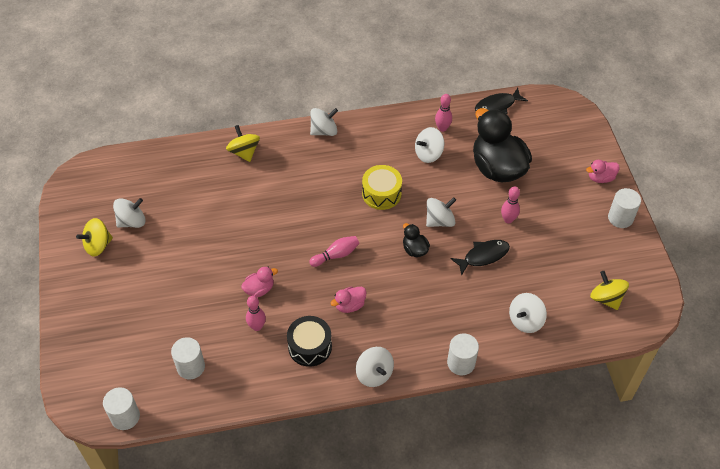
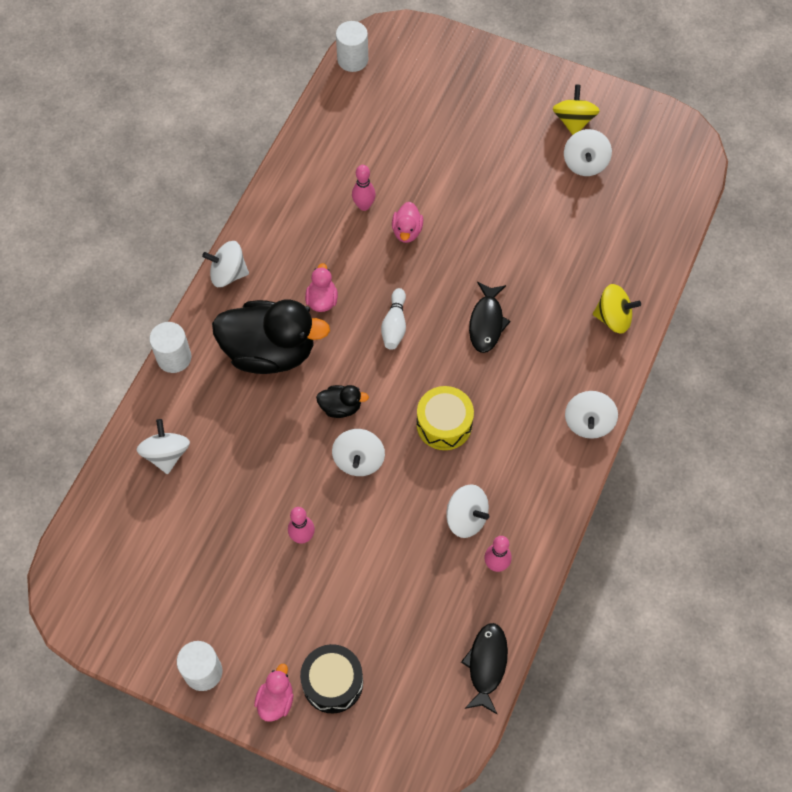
camera: 125 degrees right, 10 degrees up
(191, 367) = (363, 130): white cylinder -> none
(310, 347) = (304, 237): black drum -> black drum (332, 682)
(336, 255) = (394, 325): pink bowling pin -> white bowling pin
(428, 154) = (466, 518): white spinning top -> white spinning top turned 120 degrees clockwise
(483, 256) = (276, 472): black fish -> black fish (486, 322)
(497, 168) = (385, 584): black duck -> black duck (270, 351)
(606, 298) = (121, 560): yellow spinning top -> none

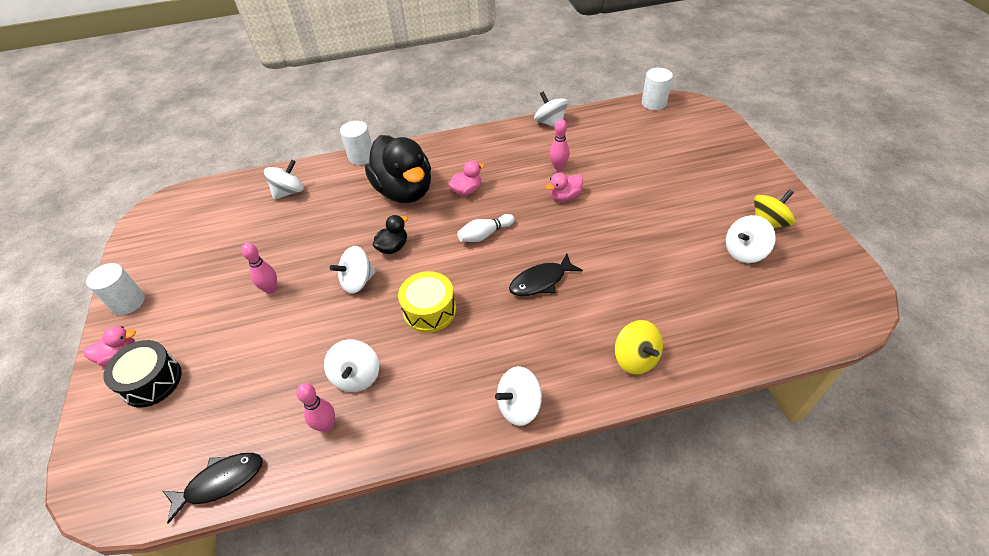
camera: 55 degrees right, 15 degrees down
(228, 274) = (442, 143): white spinning top -> white spinning top (550, 123)
(341, 407) = (393, 247): black duck -> black duck turned 105 degrees counterclockwise

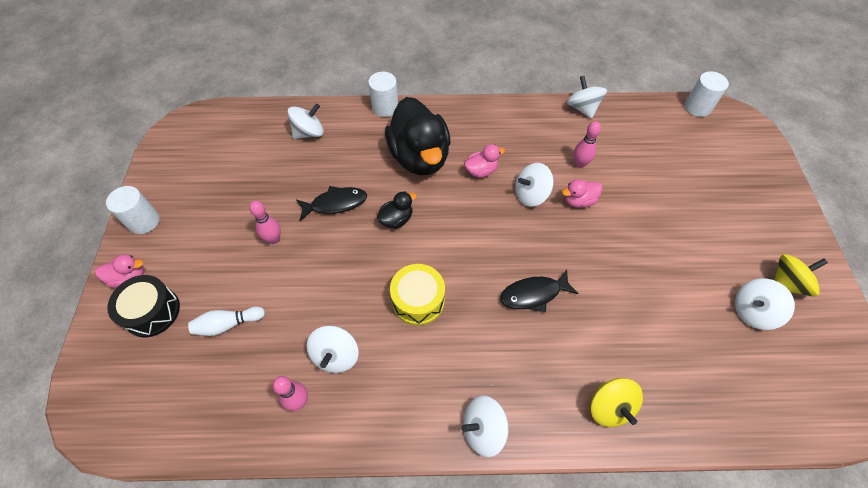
camera: 10 degrees right, 10 degrees up
(220, 482) = (195, 434): black fish -> black fish (335, 204)
(357, 281) = (356, 250): white spinning top -> white spinning top (531, 195)
(485, 234) = (489, 226): white bowling pin -> white bowling pin (228, 324)

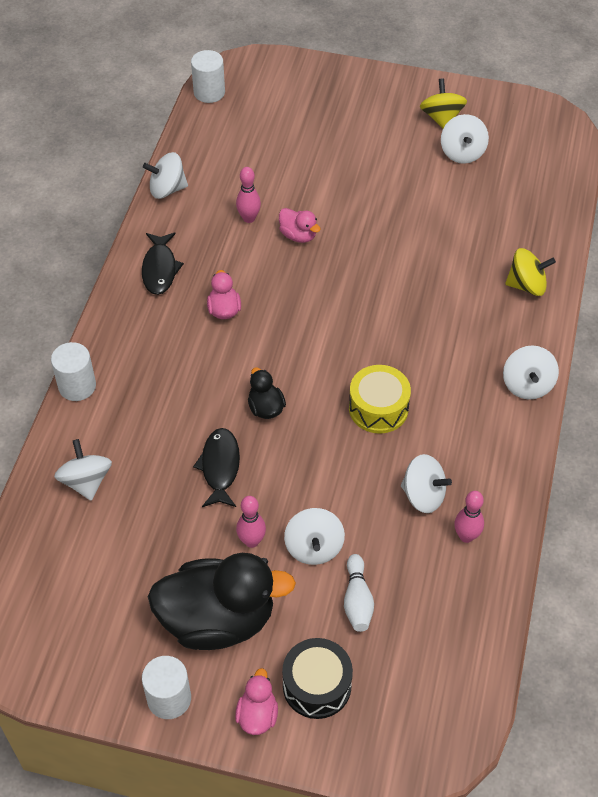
camera: 75 degrees left, 5 degrees down
(419, 157) = (179, 365): black duck -> black duck (218, 619)
(531, 195) = (275, 274): white spinning top -> white spinning top (314, 547)
(533, 294) = (399, 307): black fish -> black fish (160, 269)
(578, 201) = (298, 235): pink duck -> pink duck turned 45 degrees counterclockwise

